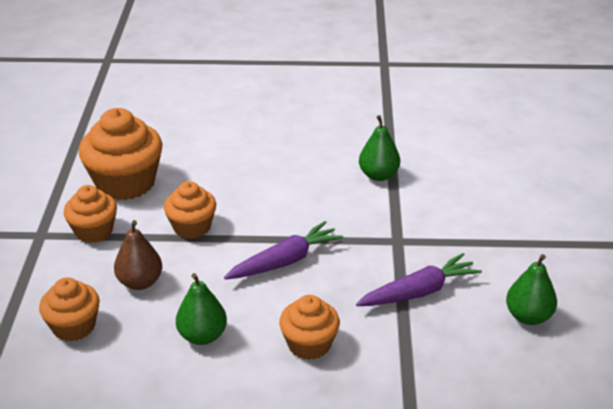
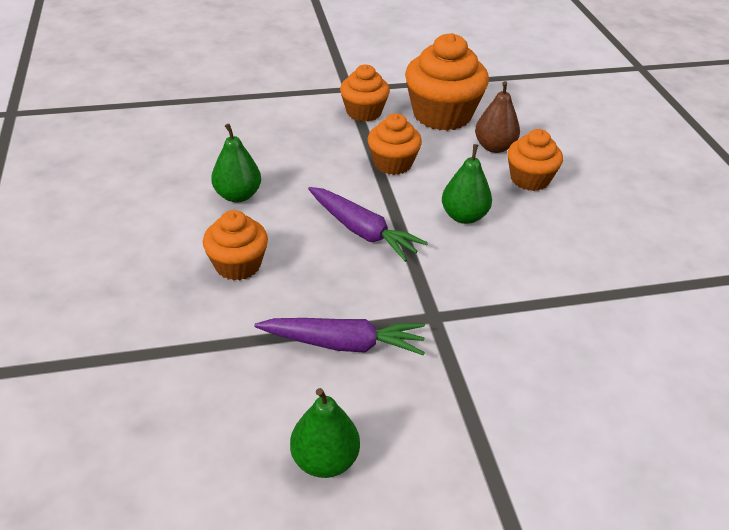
camera: 75 degrees right, 5 degrees up
(74, 326) = (237, 127): orange cupcake -> orange cupcake (529, 179)
(140, 282) = (302, 149): brown pear -> brown pear (494, 147)
(378, 175) = (558, 286): green pear -> green pear (464, 216)
(418, 292) = (343, 344): purple carrot -> purple carrot turned 45 degrees counterclockwise

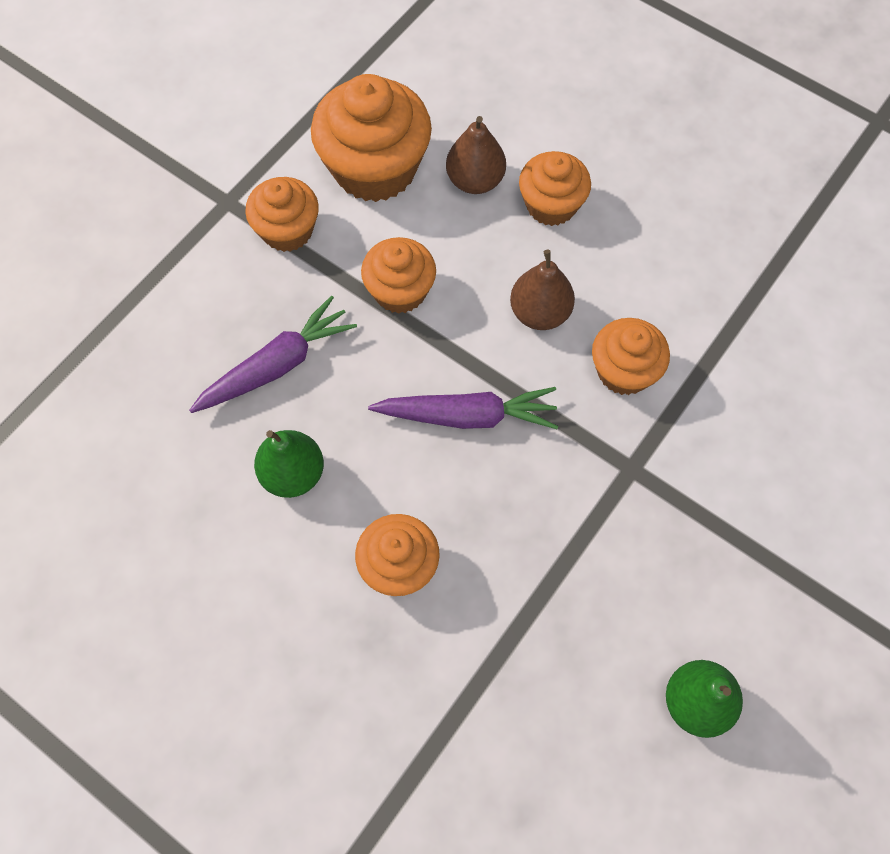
camera: 40 degrees left, 25 degrees up
(343, 344) = (590, 570): purple carrot -> purple carrot (276, 365)
(464, 216) = (540, 313): green pear -> brown pear
(486, 271) = (624, 371): none -> orange cupcake

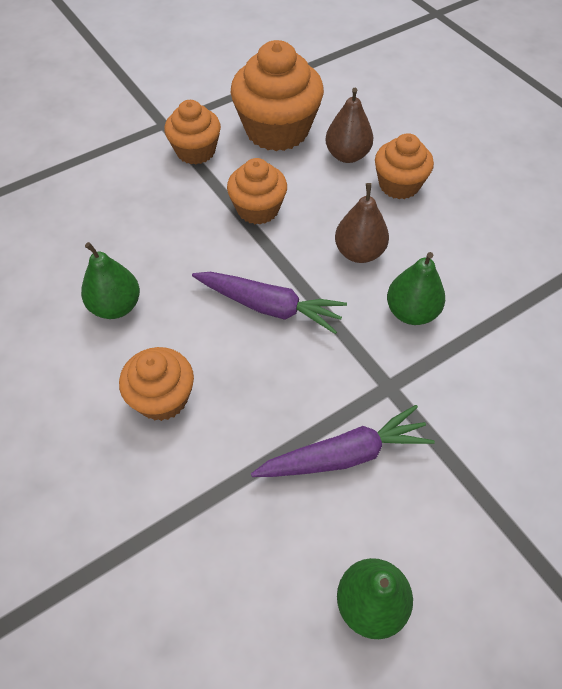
camera: 20 degrees right, 10 degrees down
(276, 365) = (143, 231): purple carrot -> purple carrot (344, 455)
(624, 371) = (411, 312): orange cupcake -> green pear

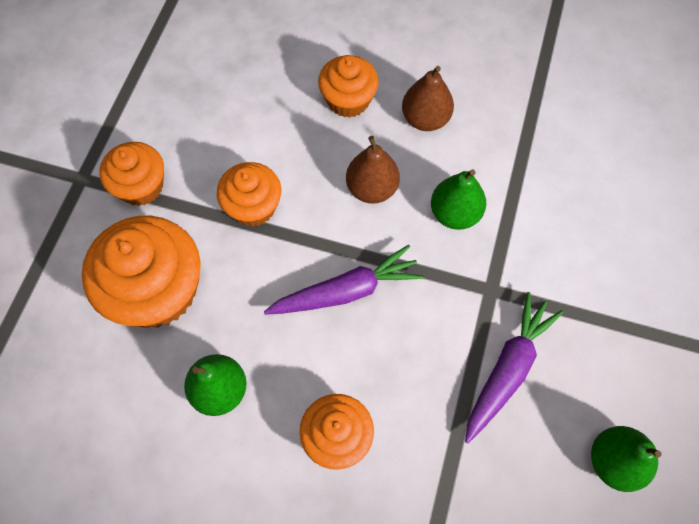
camera: 40 degrees left, 10 degrees up
(277, 130) = (196, 113): orange cupcake -> orange cupcake (157, 291)
(347, 155) = (280, 99): brown pear -> brown pear (425, 119)

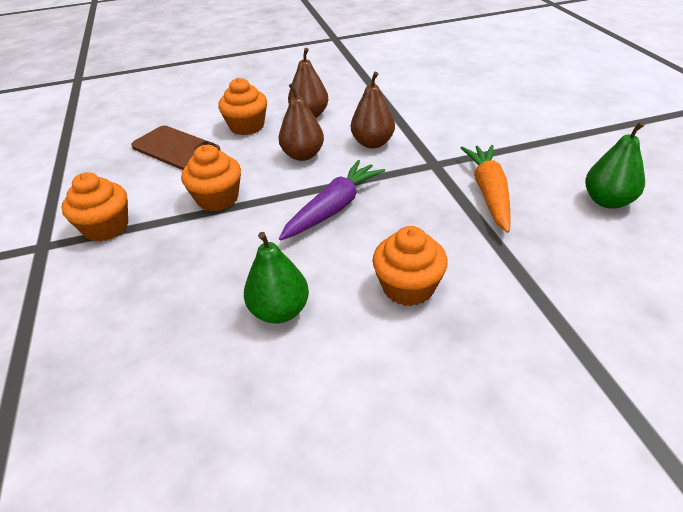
camera: 30 degrees left, 25 degrees down
(157, 291) = (168, 279): orange cupcake -> none
(258, 97) = (176, 148): none -> brown phone
(455, 213) = (372, 143): green pear -> brown pear
(507, 369) = (489, 193): purple carrot -> orange carrot

